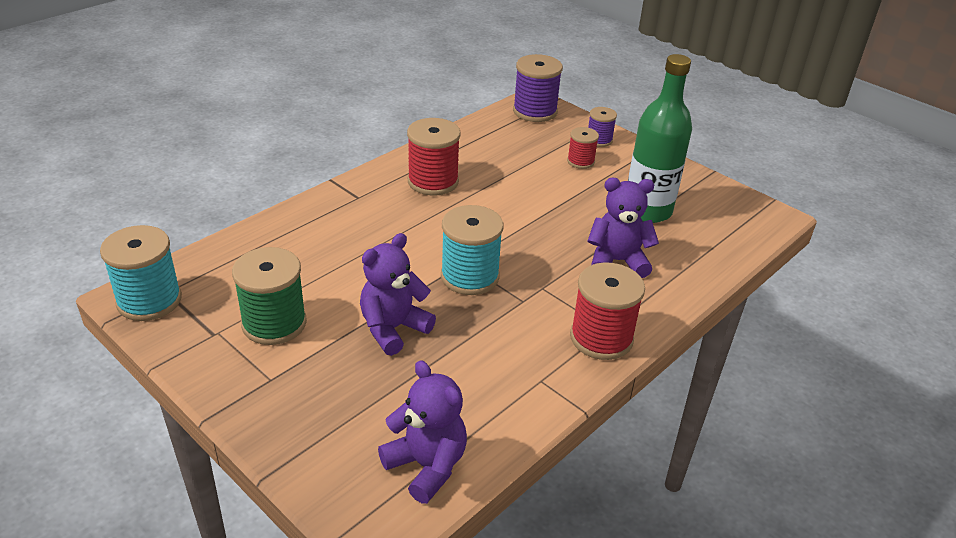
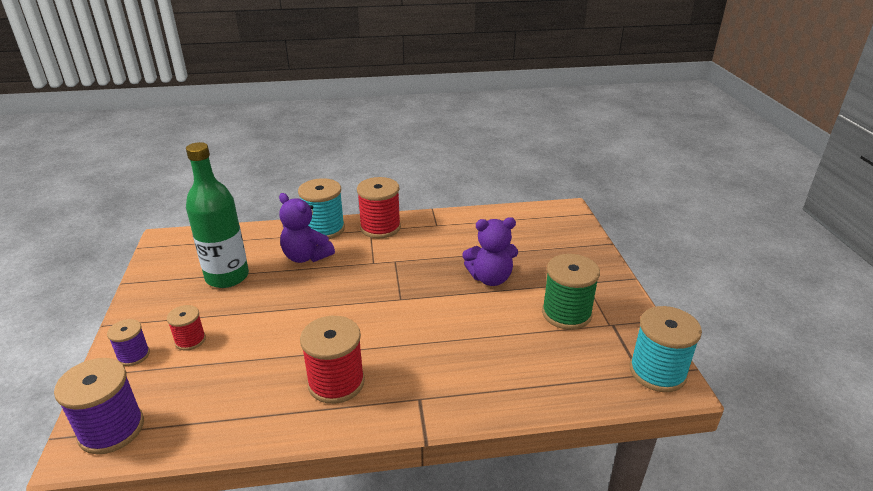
camera: 140 degrees left, 5 degrees down
(426, 466) = (527, 218): purple teddy bear -> none
(470, 276) = (408, 288): turquoise spool -> turquoise spool (324, 229)

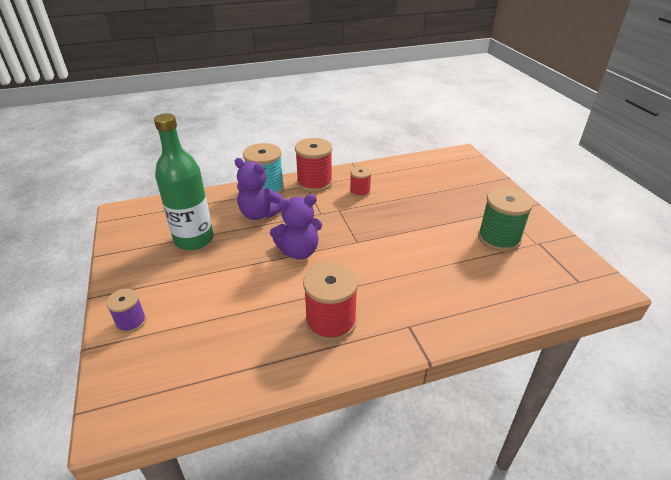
camera: 10 degrees left, 5 degrees up
(111, 429) = (135, 395): purple spool -> none
(190, 340) = (181, 301): red spool -> red spool (360, 191)
(490, 278) = (425, 216): purple teddy bear -> purple teddy bear (299, 251)
(657, 372) = (590, 278): turquoise spool -> none

